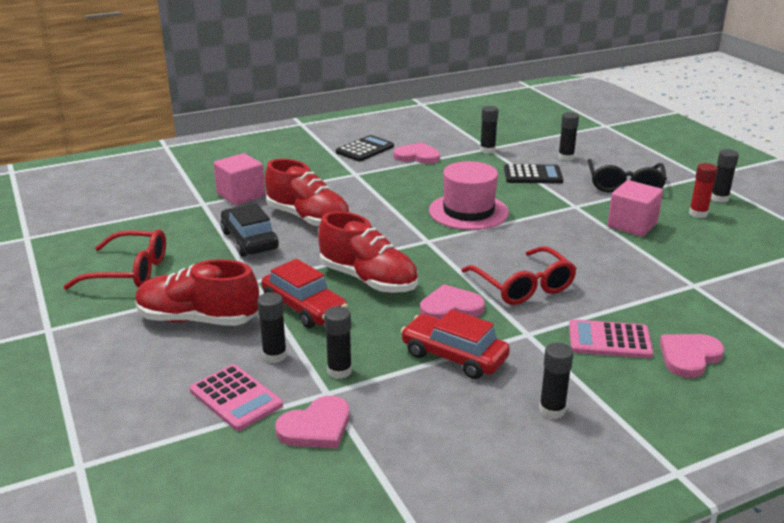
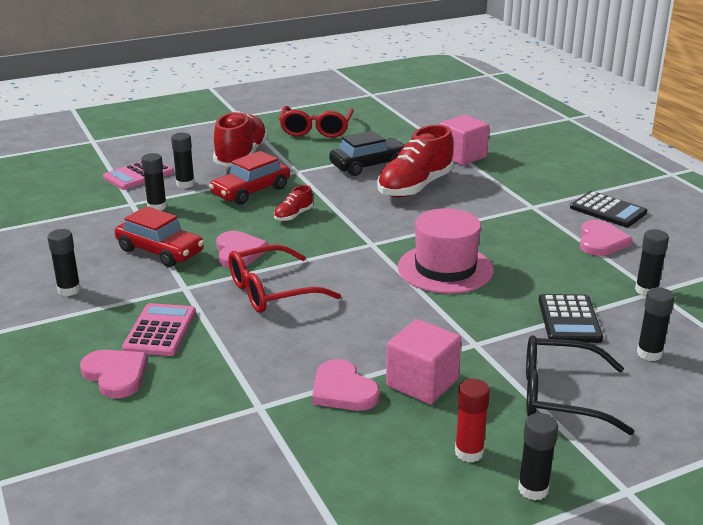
camera: 90 degrees right, 0 degrees up
(316, 427) = (94, 201): pink heart -> pink heart (343, 390)
(368, 280) = (293, 215): red shoe -> red shoe, size x0.46
(454, 356) = (160, 251): red car -> red car turned 90 degrees clockwise

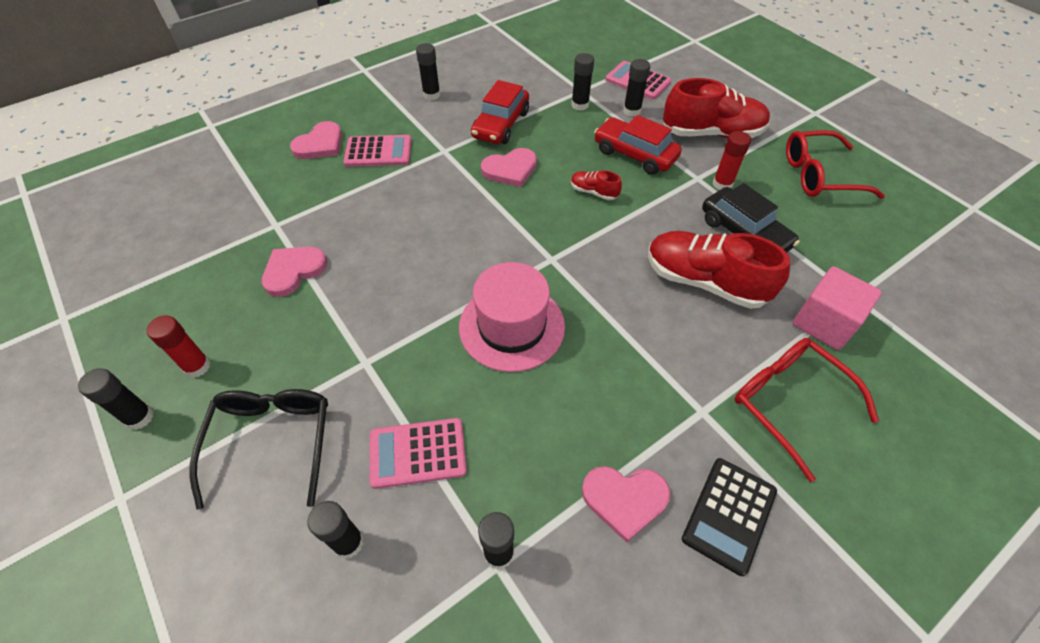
camera: 80 degrees right, 25 degrees up
(271, 291) = (445, 202): red glasses -> red glasses (788, 402)
(309, 163) = (722, 184): none -> red glue stick
(422, 383) = (301, 324): pink cube -> none
(569, 319) = (418, 453): black calculator -> pink calculator

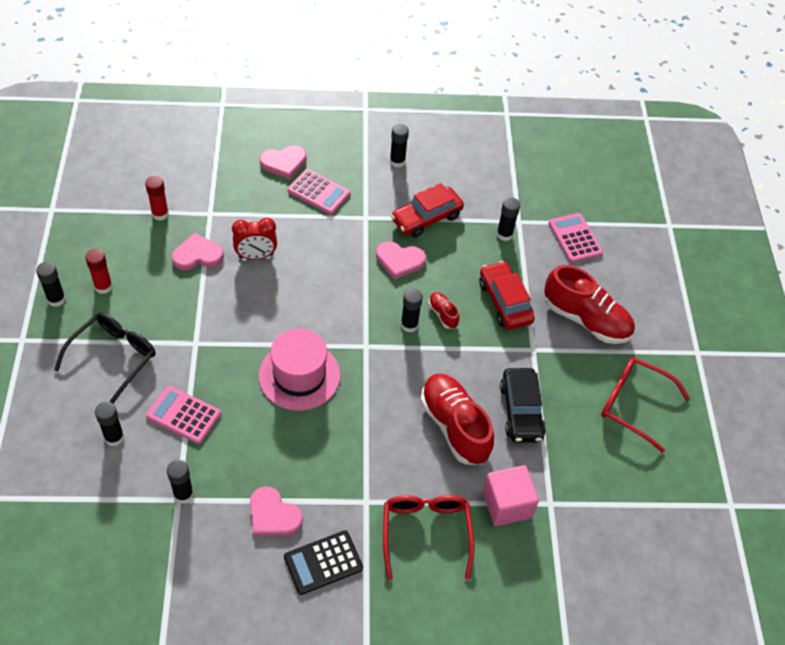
camera: 30 degrees right, 0 degrees up
(361, 238) = (256, 256): none -> red clock
(632, 111) = (541, 263): black glue stick -> black glue stick (409, 325)
(722, 184) = (547, 365): red glue stick -> red glue stick (160, 214)

